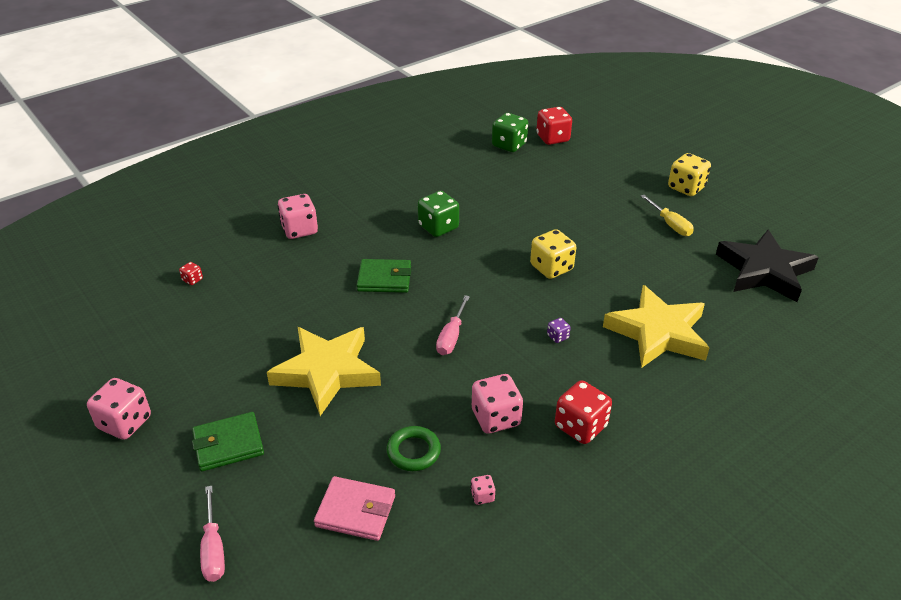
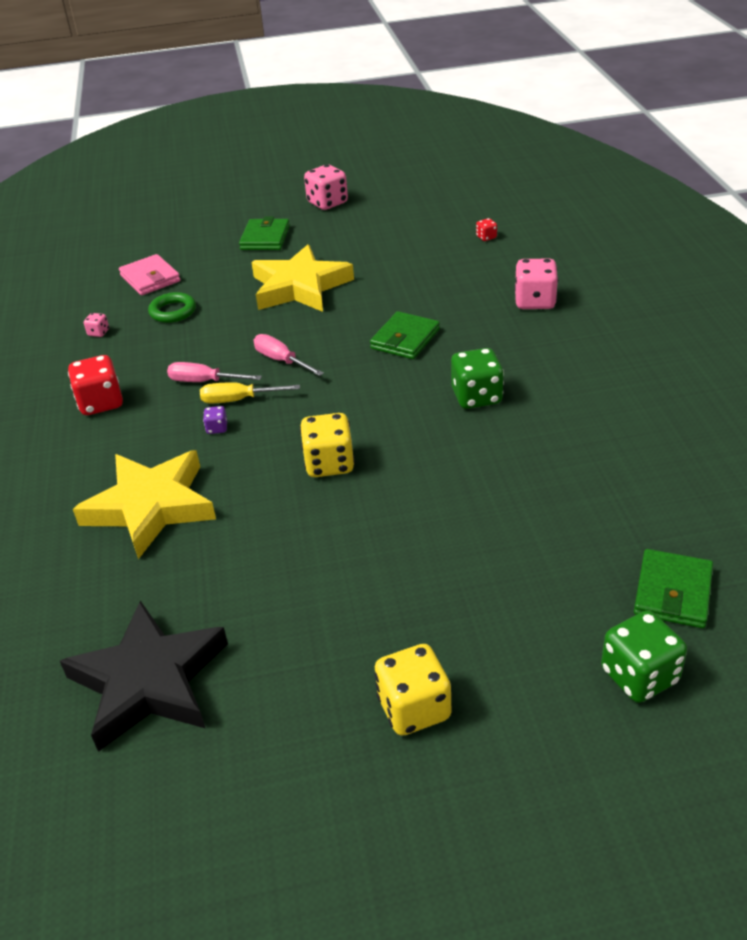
camera: 120 degrees right, 0 degrees up
(213, 549) = (182, 226): pink screwdriver -> pink screwdriver (204, 381)
(356, 511) = (150, 278): pink wallet -> pink wallet turned 75 degrees counterclockwise
(496, 418) = (161, 359): pink dice -> none
(509, 145) = (668, 527): green dice -> green dice (639, 676)
(552, 138) = (673, 592): red dice -> green wallet
(670, 224) = (330, 628): yellow screwdriver -> yellow screwdriver (238, 400)

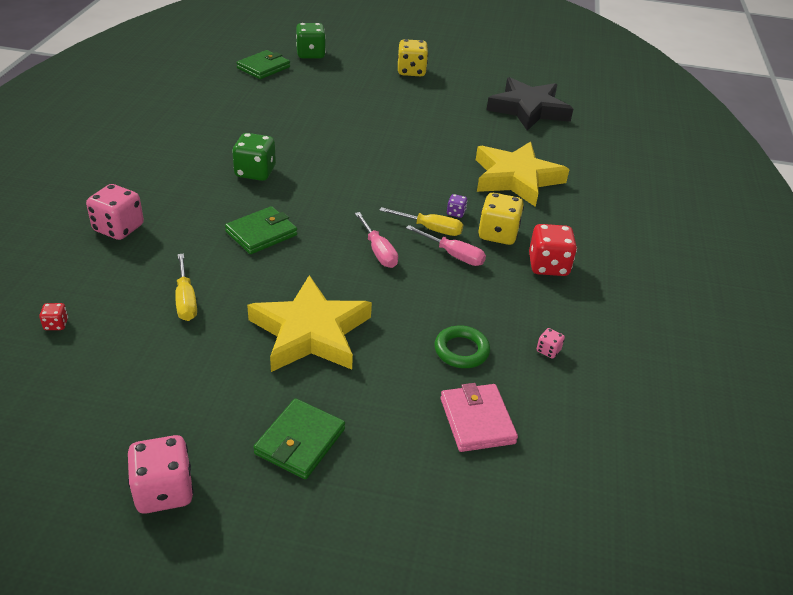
camera: 165 degrees left, 0 degrees up
(329, 464) = (388, 166): yellow dice -> yellow dice (498, 234)
(414, 276) = (186, 300): none -> yellow screwdriver

